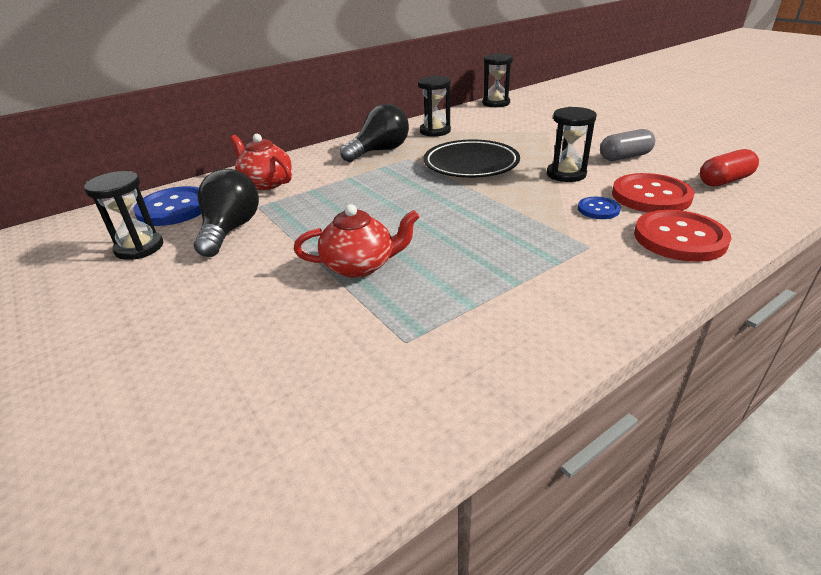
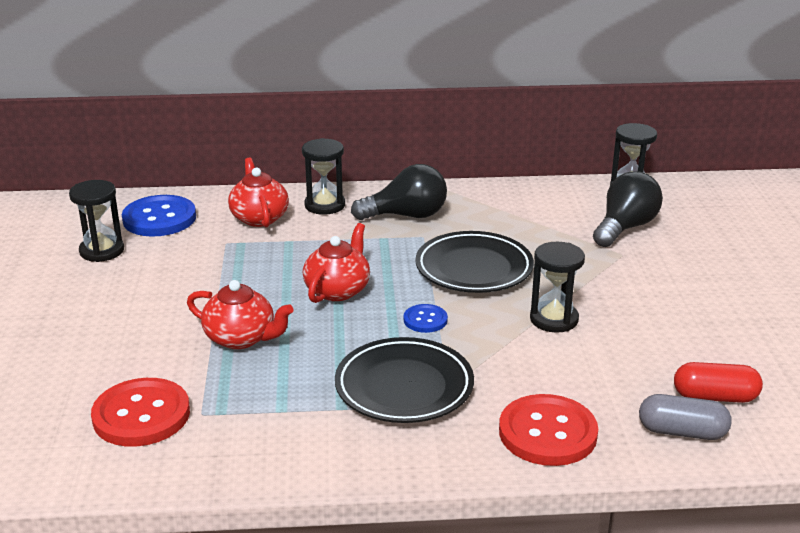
camera: 30 degrees right, 5 degrees down
(230, 230) = (181, 260): black light bulb -> black light bulb (625, 227)
(394, 206) = (338, 290): none -> red teapot
(435, 131) = (498, 208): black hourglass -> black hourglass (325, 205)
(540, 249) = (404, 387): none -> black plate
(598, 209) = (520, 372): blue button -> blue button (425, 320)
(625, 157) = (656, 323): grey capsule -> grey capsule (682, 432)
(650, 196) = (599, 380): red button -> red button (141, 415)

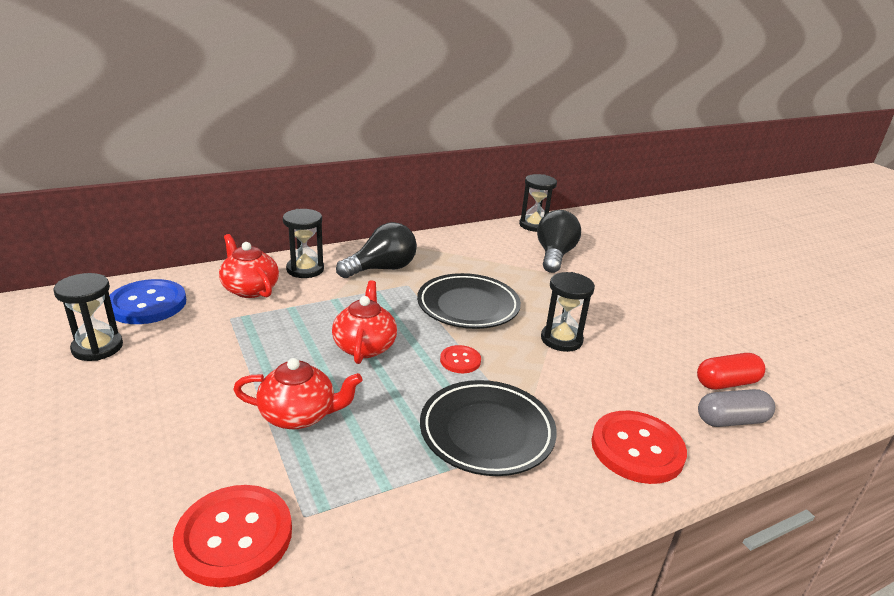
camera: 25 degrees left, 0 degrees up
(425, 320) = (460, 360): blue button -> red button

